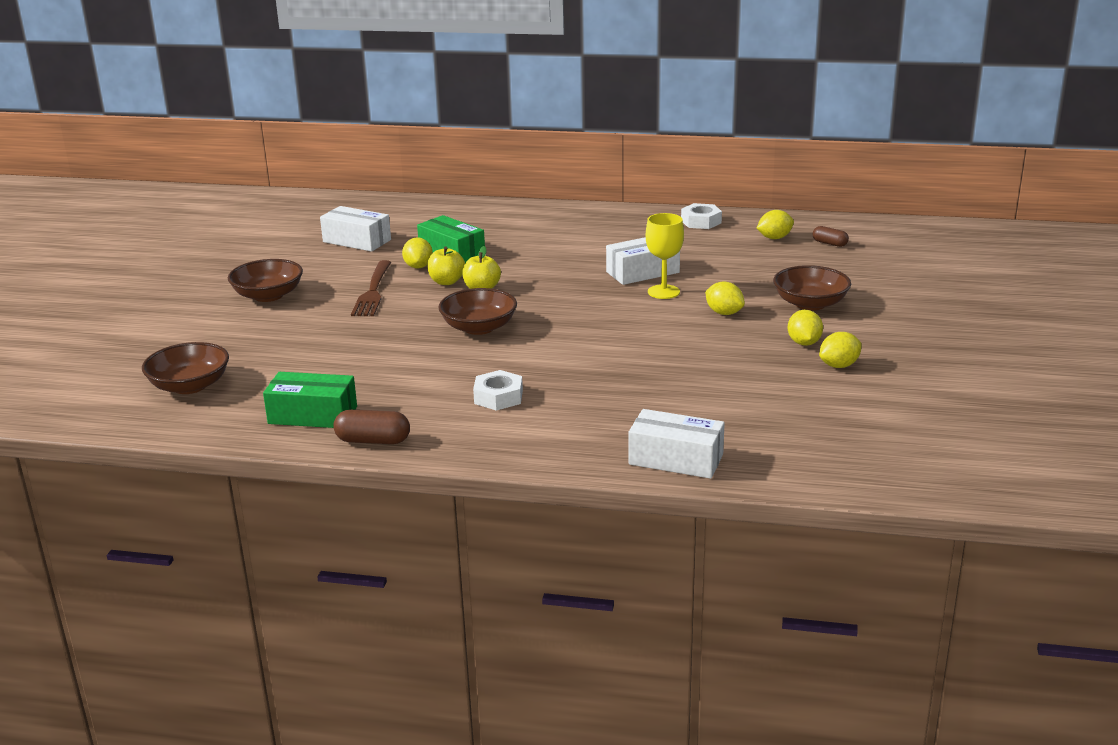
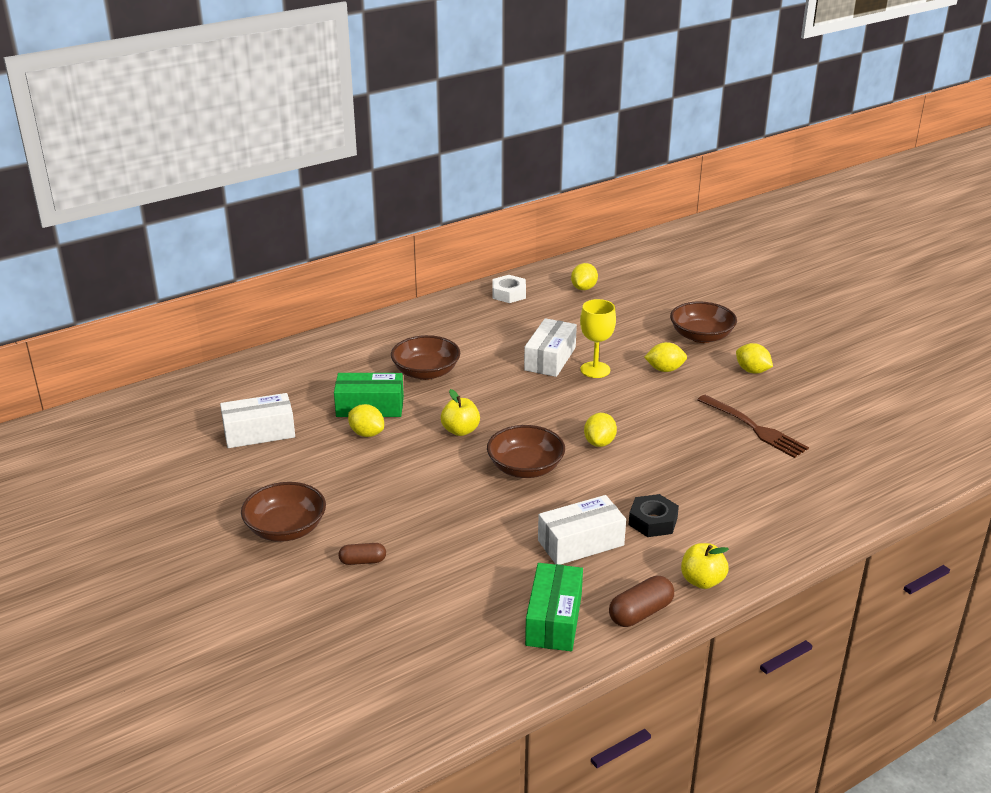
camera: 45 degrees left, 5 degrees up
(190, 386) = (397, 657): brown bowl -> brown bowl (426, 372)
(313, 415) = (554, 620): green box -> green box turned 45 degrees counterclockwise
(373, 291) = (374, 477): brown fork -> brown fork (754, 428)
(446, 282) = (419, 437): yellow apple -> yellow apple (702, 581)
(498, 397) = (653, 521): white nut -> black nut
(676, 459) = (843, 505): white box -> white box (580, 543)
(829, 243) = (626, 278): brown capsule -> brown capsule (362, 561)
(839, 365) = (800, 379): yellow lemon -> yellow lemon (599, 443)

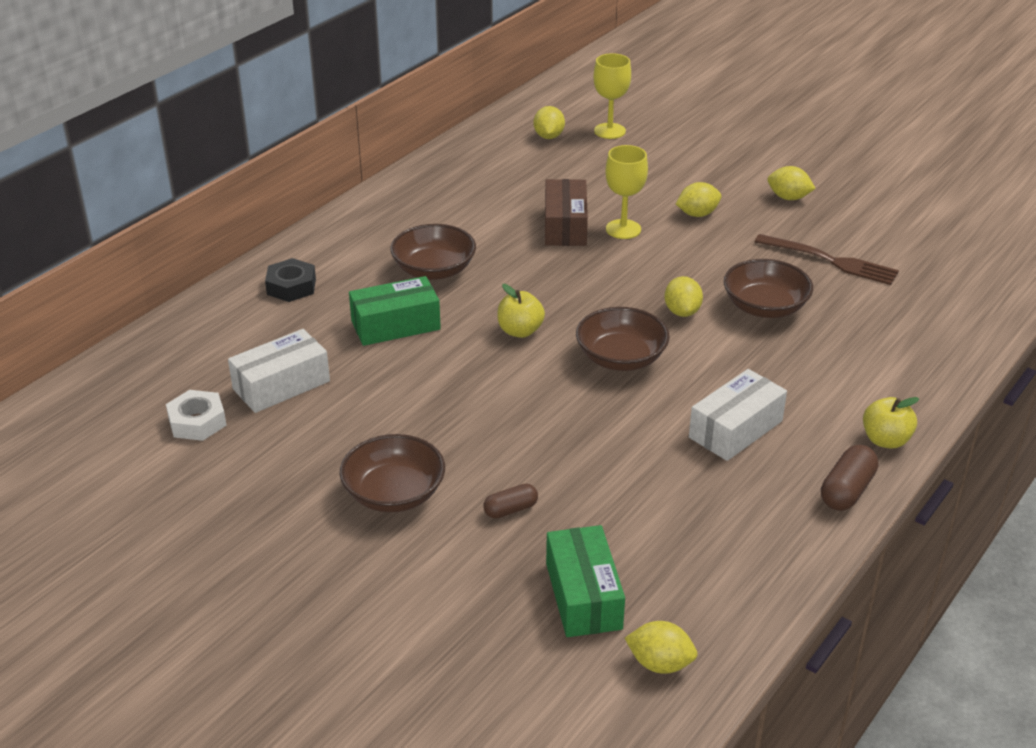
camera: 20 degrees left, 5 degrees up
(367, 433) = (413, 358): yellow lemon -> yellow lemon (660, 664)
(509, 294) = (468, 158): white nut -> white nut (197, 422)
(550, 359) = (565, 226): white box -> brown box
(554, 620) = (763, 522): green box -> green box (583, 596)
(636, 292) = (609, 131): none -> yellow goblet
(653, 521) = (794, 387): black nut -> black nut (291, 286)
(701, 336) = (711, 169): brown bowl -> brown bowl (765, 307)

